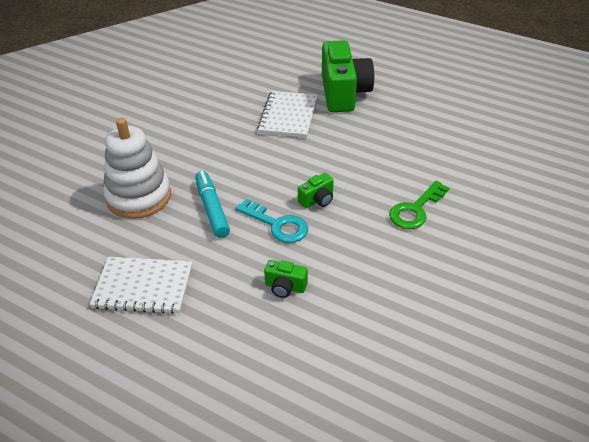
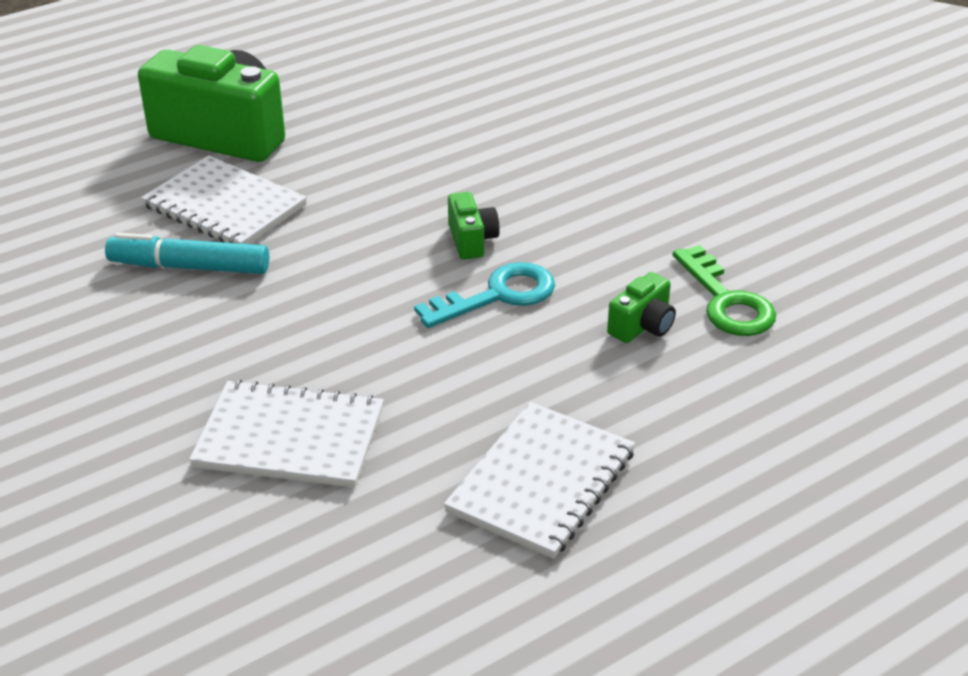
camera: 65 degrees left, 5 degrees down
(139, 197) = (290, 437): white stacking toy -> white notebook
(212, 209) = (401, 355): turquoise marker -> turquoise marker (189, 267)
(415, 210) = (565, 163): green key -> green key (726, 301)

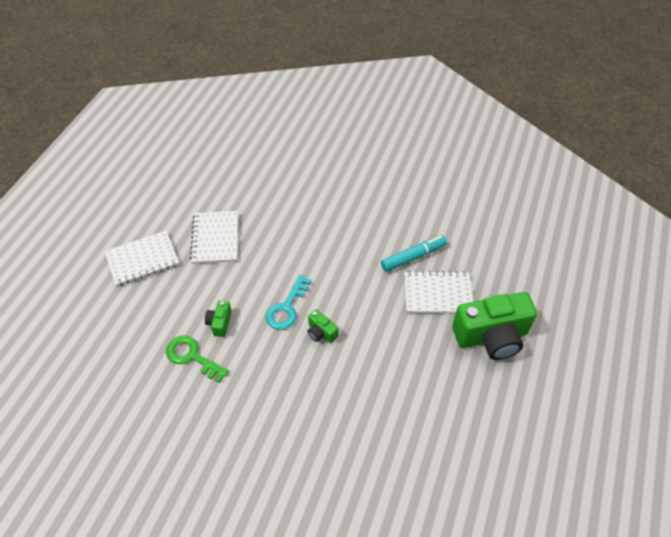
camera: 145 degrees right, 15 degrees up
(290, 437) = (306, 213): white notebook -> white notebook (142, 259)

